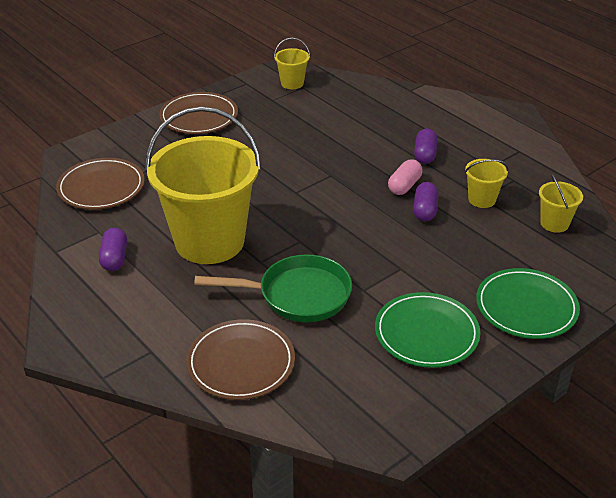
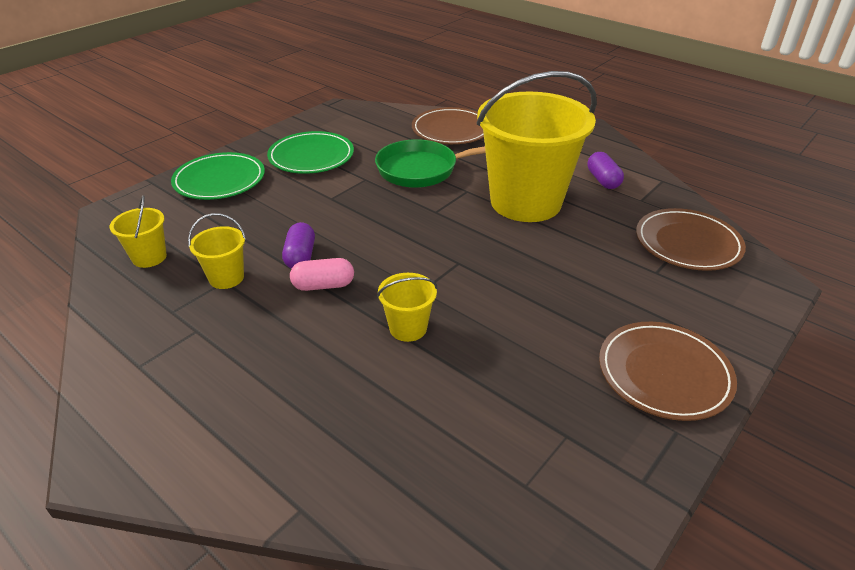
camera: 170 degrees right, 0 degrees up
(292, 83) = (551, 495): yellow bucket -> yellow bucket (408, 328)
(404, 186) = (323, 285): pink capsule -> pink capsule turned 60 degrees clockwise
(425, 155) = (290, 339): purple capsule -> none

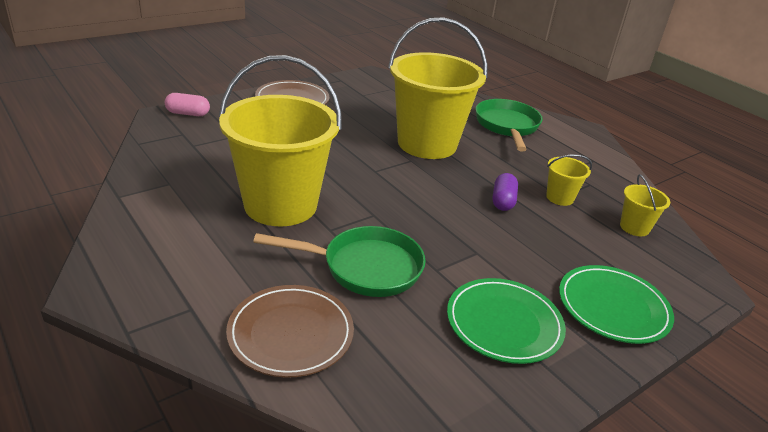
camera: 170 degrees left, 5 degrees down
(273, 418) = (507, 126): none -> green pan
(323, 285) = (483, 177): pink capsule -> pink capsule (188, 113)
(408, 328) = (427, 144): yellow bucket -> yellow bucket, size x2.41
(603, 180) = (178, 210): purple capsule -> none
(687, 243) = (183, 145): brown plate -> none

